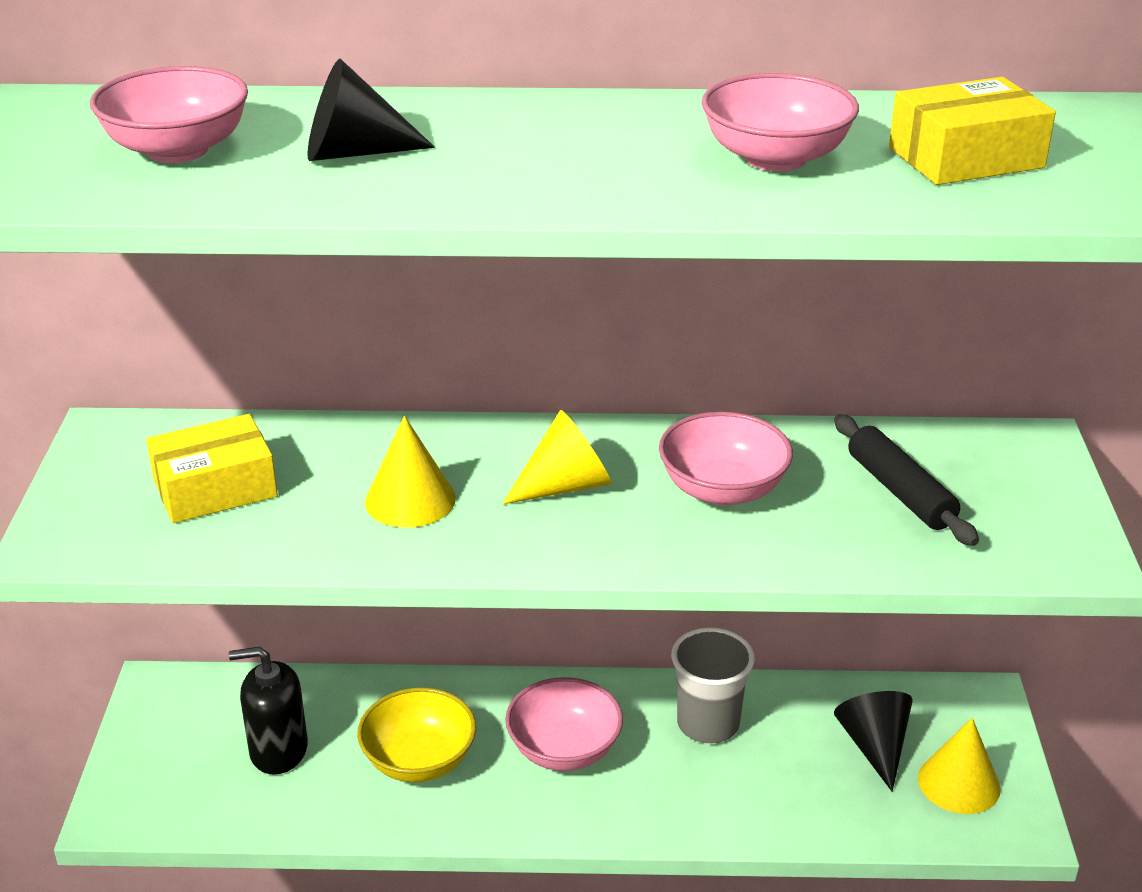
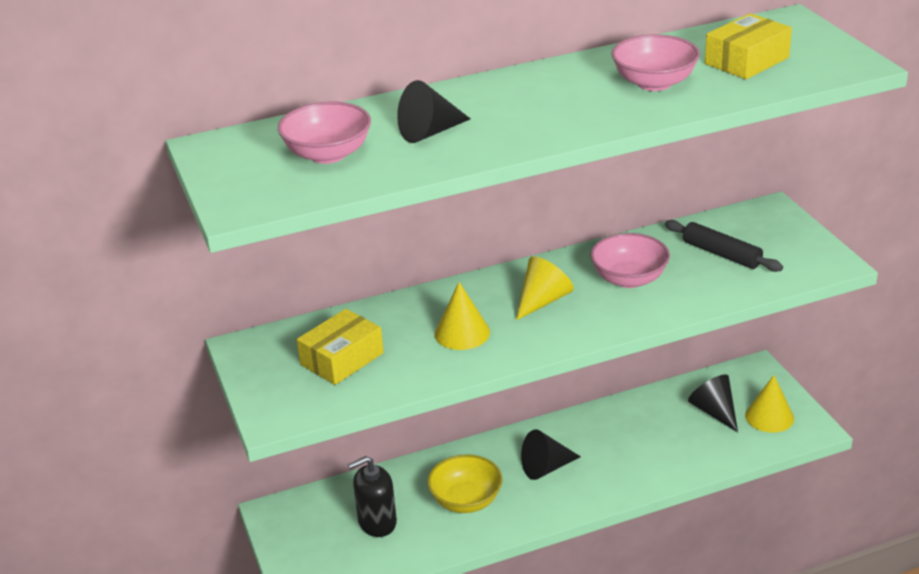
camera: 20 degrees left, 0 degrees up
(564, 750) = (546, 468): pink bowl -> black cone
(708, 724) = (617, 428): grey cup -> none

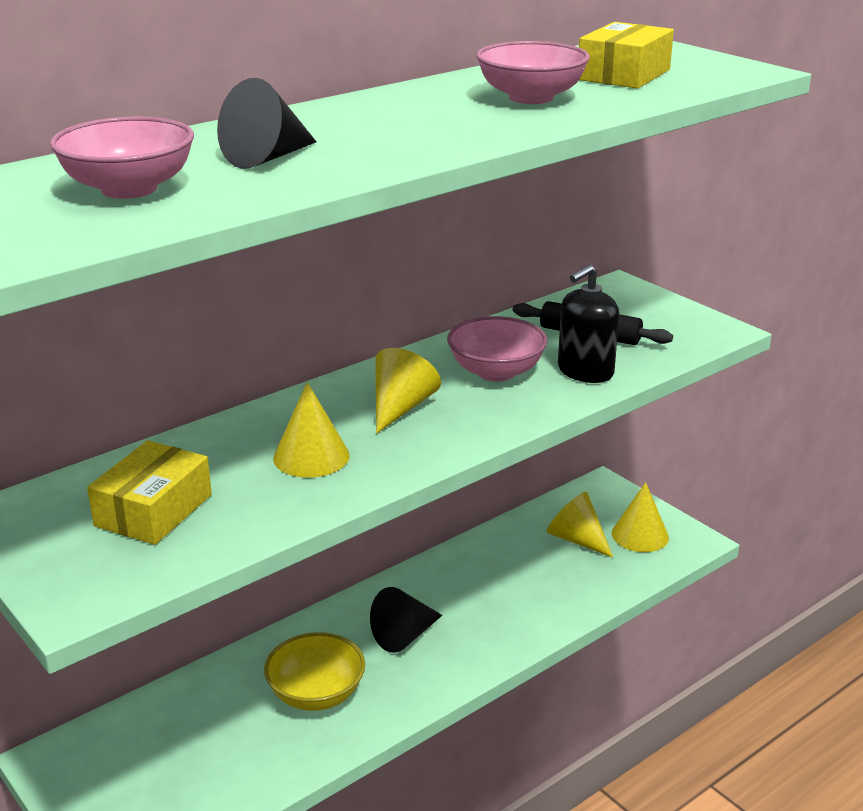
camera: 20 degrees left, 5 degrees down
(377, 522) = (204, 745): black soap dispenser -> black soap dispenser (585, 371)
(714, 411) = (576, 539): black cone -> yellow cone

